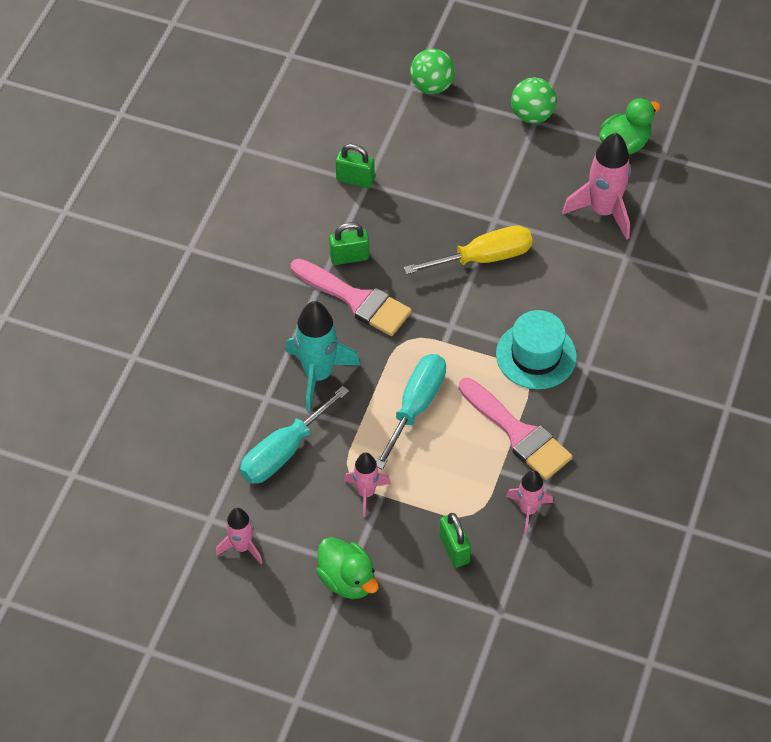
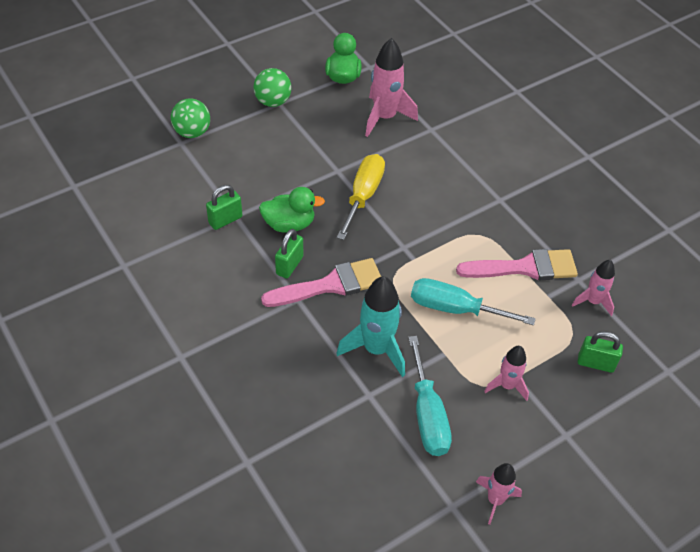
camera: 55 degrees left, 5 degrees down
(347, 580) = (576, 446): green duck -> green duck (289, 224)
(416, 406) = (455, 309): turquoise screwdriver -> turquoise screwdriver turned 45 degrees counterclockwise
(536, 355) = (469, 219): turquoise hat -> none

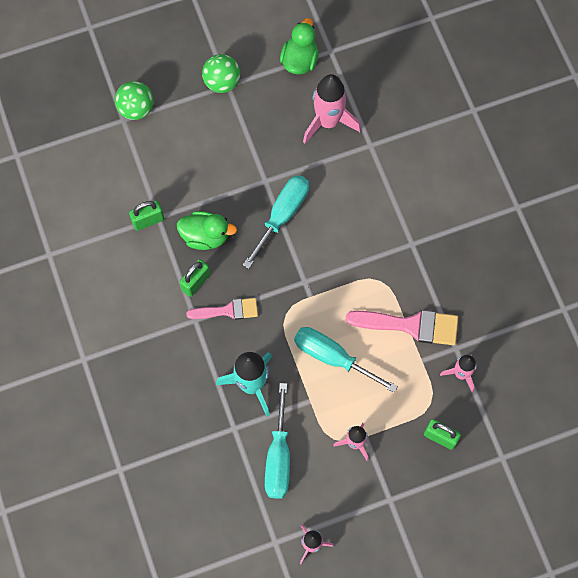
camera: 15 degrees right, 20 degrees up
(330, 285) = (228, 310): pink brush -> pink brush, size x0.64
(363, 195) = (282, 215): yellow screwdriver -> turquoise screwdriver

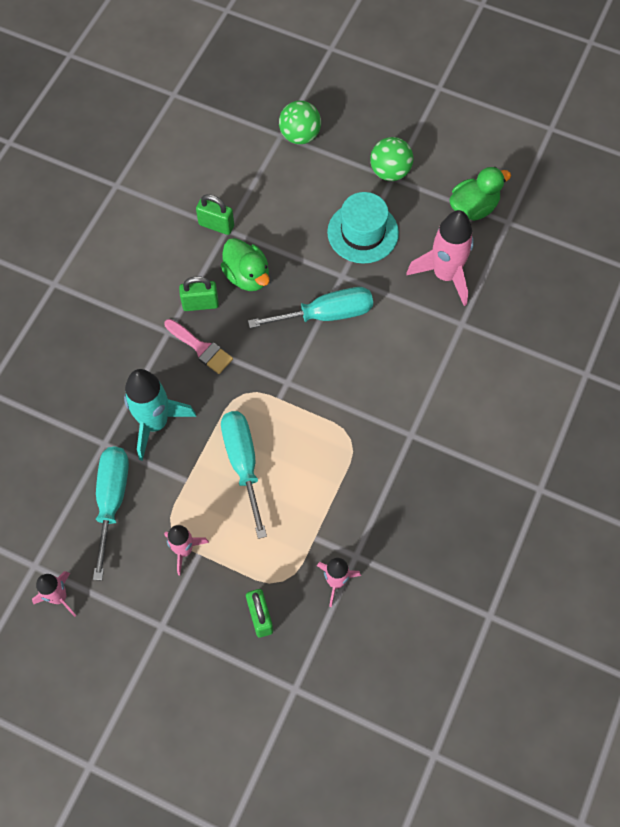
camera: 45 degrees right, 5 degrees down
(248, 140) = (363, 232): none -> turquoise hat
(278, 457) = (112, 500): turquoise screwdriver -> turquoise screwdriver turned 135 degrees clockwise
(410, 325) = (336, 500): pink brush -> none

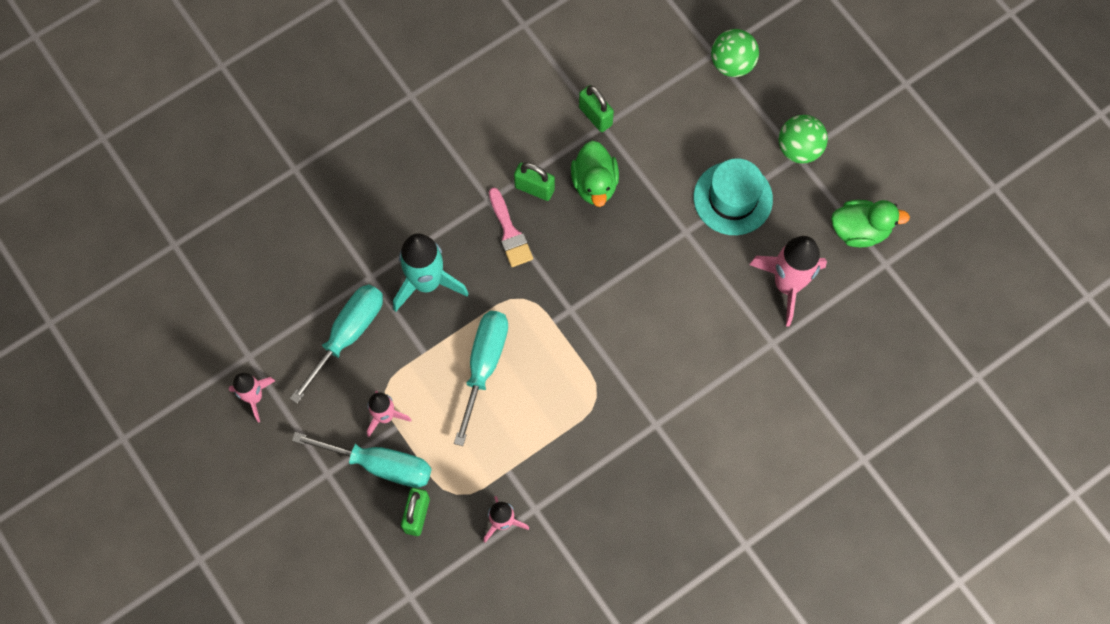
camera: 30 degrees right, 5 degrees up
(326, 314) = (647, 263): turquoise screwdriver -> turquoise screwdriver (380, 465)

